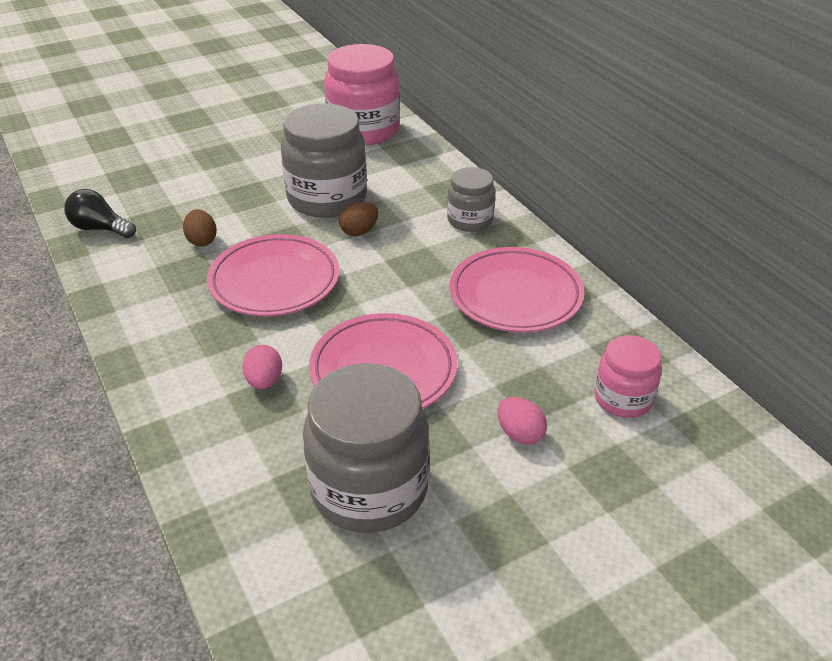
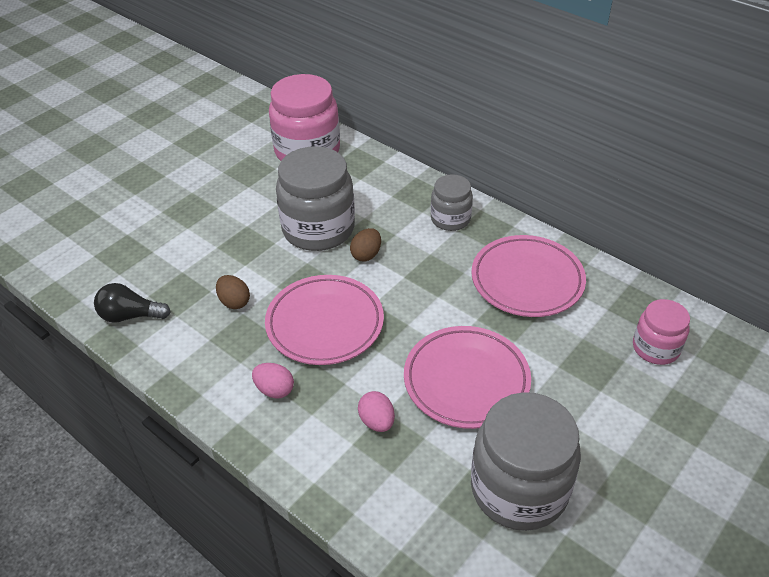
camera: 20 degrees left, 5 degrees up
(519, 434) = (600, 403): pink egg -> pink egg (274, 390)

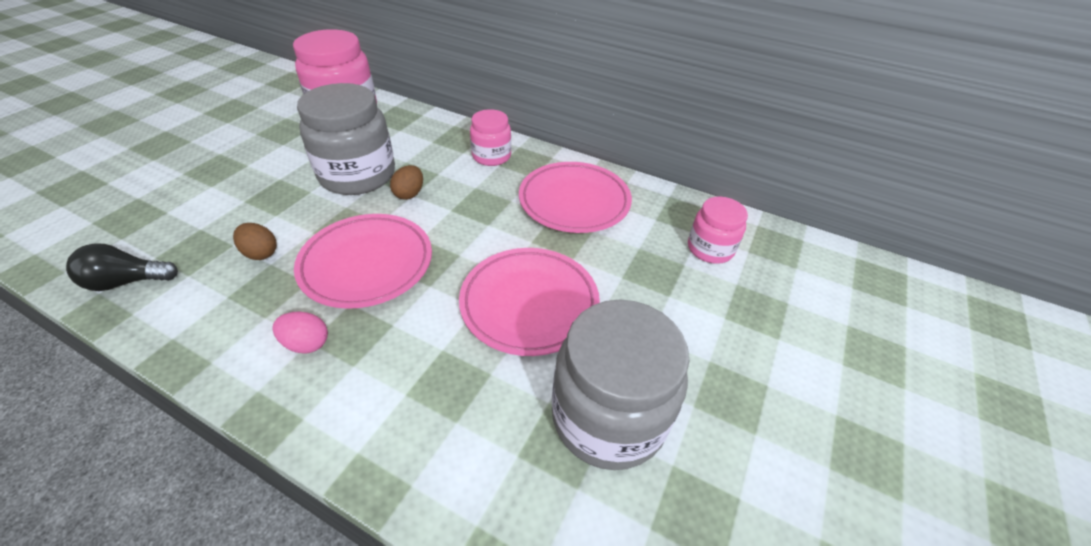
camera: 15 degrees left, 0 degrees up
(377, 421) = (433, 363): pink egg -> none
(450, 219) = (491, 156): grey jar -> pink jar

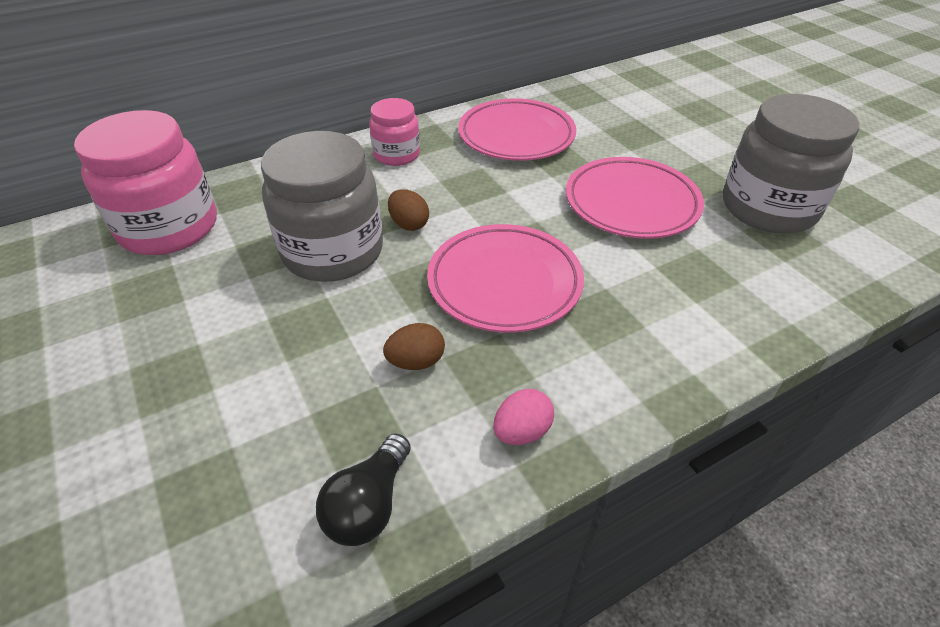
camera: 55 degrees left, 0 degrees up
(306, 343) = (596, 352): pink egg -> pink egg (522, 431)
(710, 249) = (628, 102): pink jar -> none

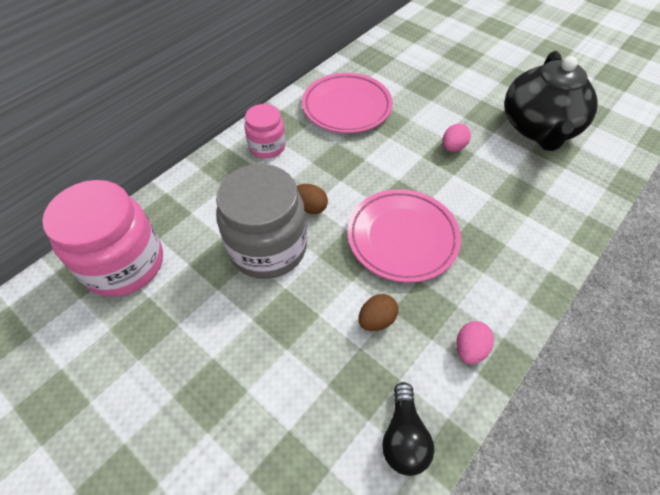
camera: 20 degrees left, 10 degrees up
(631, 203) = (453, 147): pink plate -> pink egg
(768, 208) = (538, 128): grey jar -> black teapot

